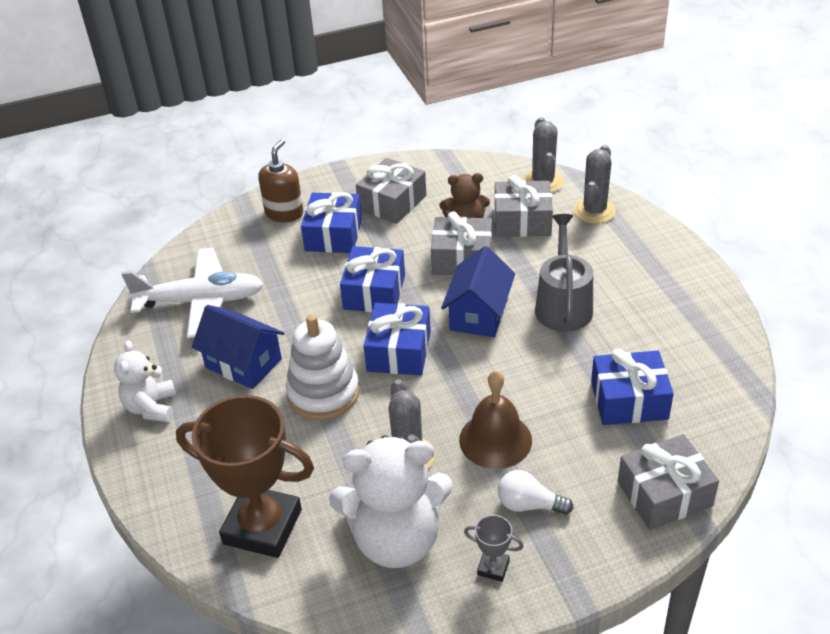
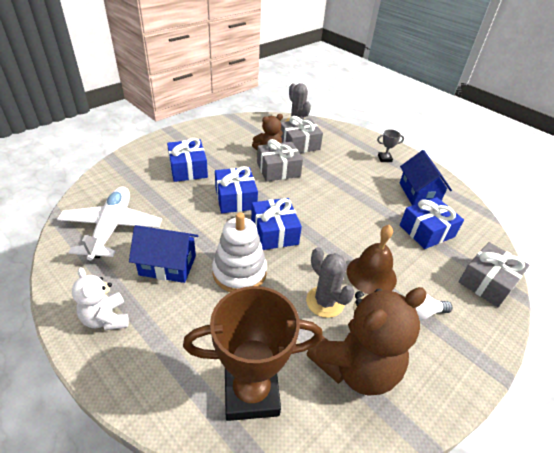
camera: 30 degrees left, 0 degrees up
(201, 301) = (111, 228): white plane -> white plane turned 60 degrees counterclockwise
(284, 213) = (146, 161): brown soap dispenser -> none
(392, 202) = (216, 145): grey gift -> none
(396, 539) = (356, 367): white teddy bear -> brown teddy bear
(479, 314) = (309, 199): blue house -> blue house (419, 194)
(493, 568) = (432, 366): grey trophy -> grey trophy (384, 159)
(563, 305) = (353, 185): grey watering can -> none
(594, 211) = (334, 134): grey cactus -> none

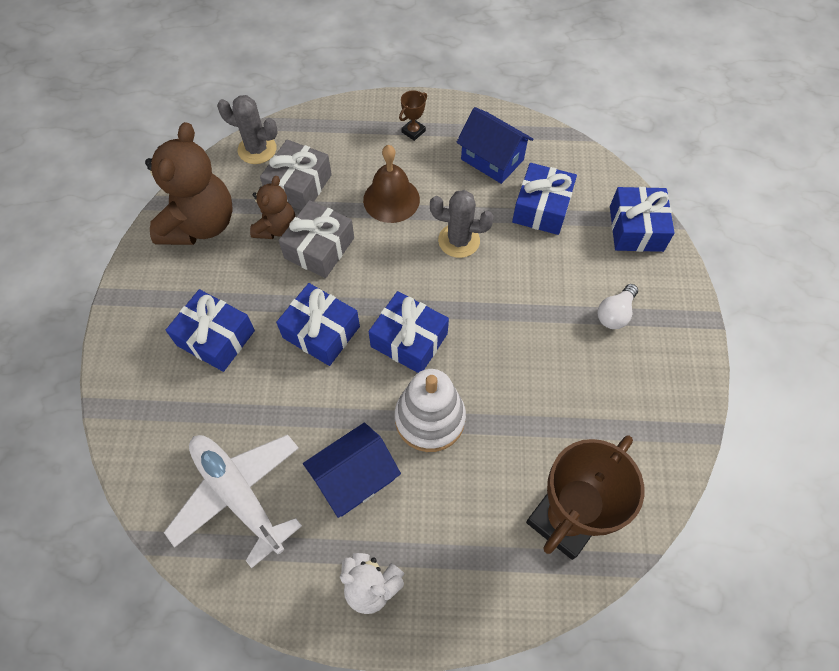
camera: 40 degrees left, 20 degrees up
(325, 302) = (533, 377): grey cactus -> grey cactus (459, 240)
(356, 367) = (615, 417): brown teddy bear -> brown teddy bear (200, 224)
(371, 275) = (542, 309): brown bell -> brown bell (391, 199)
(384, 159) = (413, 131): grey trophy -> brown trophy
(487, 282) = (636, 228): grey gift -> blue gift

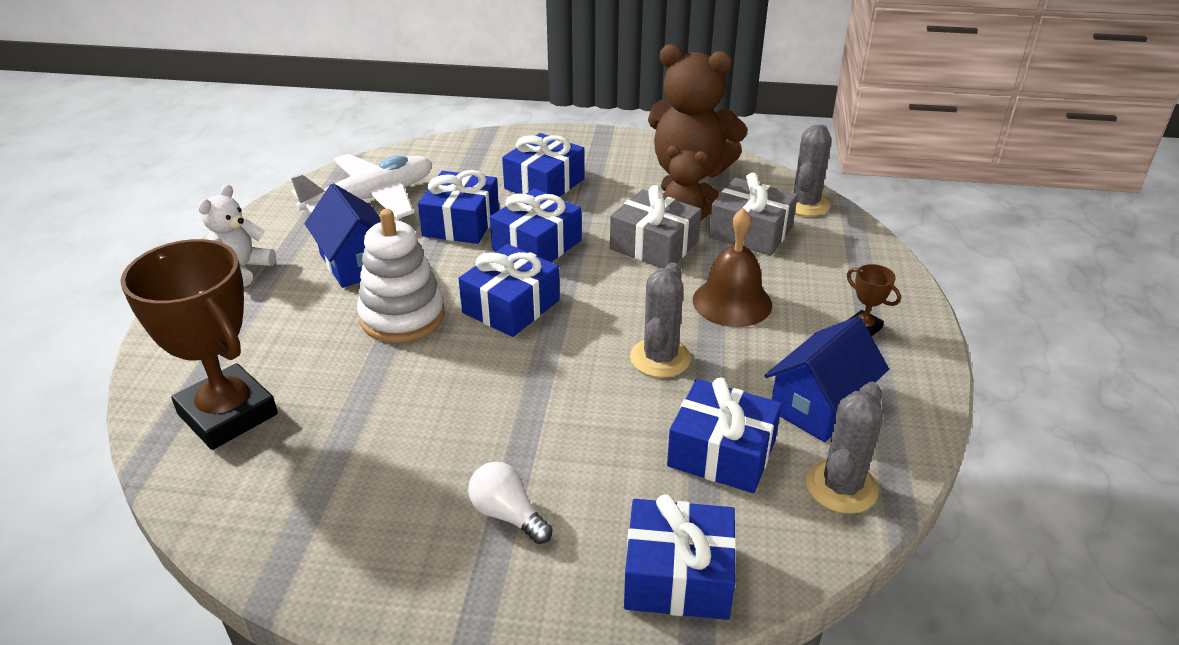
camera: 95 degrees right, 25 degrees down
(285, 399) = (461, 223): none -> blue gift
(556, 155) = (841, 487): none -> grey cactus

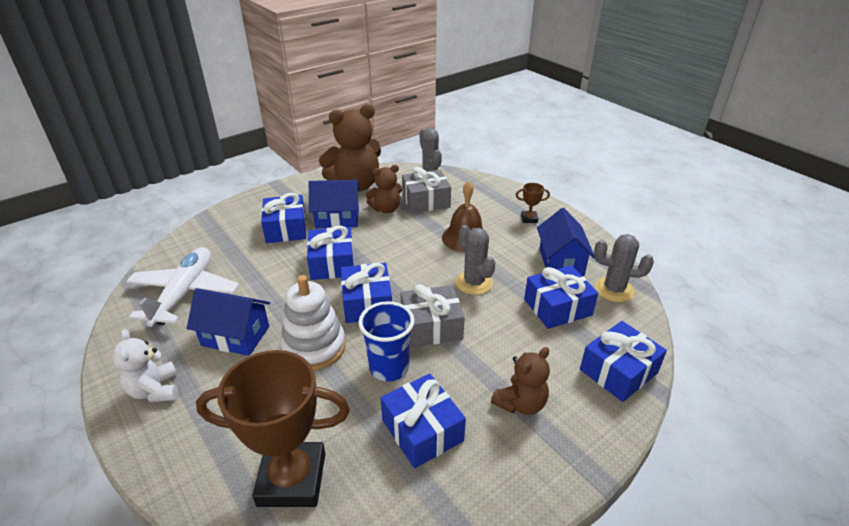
camera: 45 degrees left, 0 degrees up
(437, 382) = (389, 367): none -> blue cup
(461, 223) = (268, 275): blue gift -> blue gift (422, 430)
(507, 514) = (520, 403): white light bulb -> brown teddy bear
(613, 200) = (337, 218): none -> blue house
(654, 245) = (392, 231): grey gift -> grey gift (431, 326)
(841, 487) = (614, 290): grey cactus -> grey cactus turned 60 degrees counterclockwise

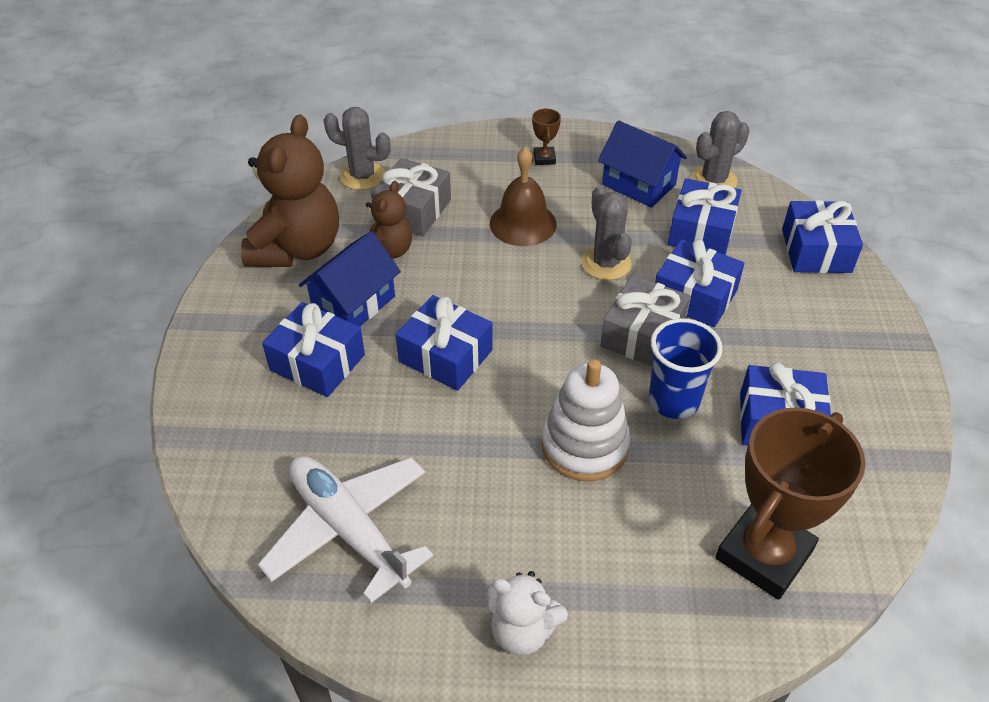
camera: 50 degrees left, 10 degrees up
(235, 336) = (494, 510): blue house -> none
(367, 303) = (553, 363): blue gift -> blue gift (694, 296)
(474, 282) = (606, 263): grey cactus -> grey cactus turned 60 degrees clockwise
(520, 403) = (801, 335): brown teddy bear -> none
(529, 219) = (544, 158): brown trophy -> brown trophy turned 45 degrees counterclockwise

